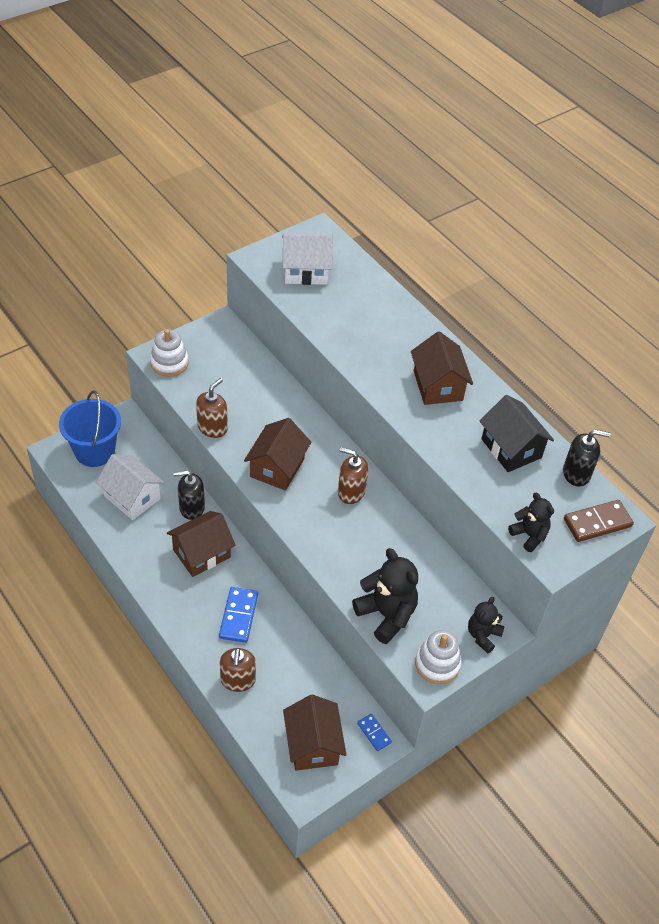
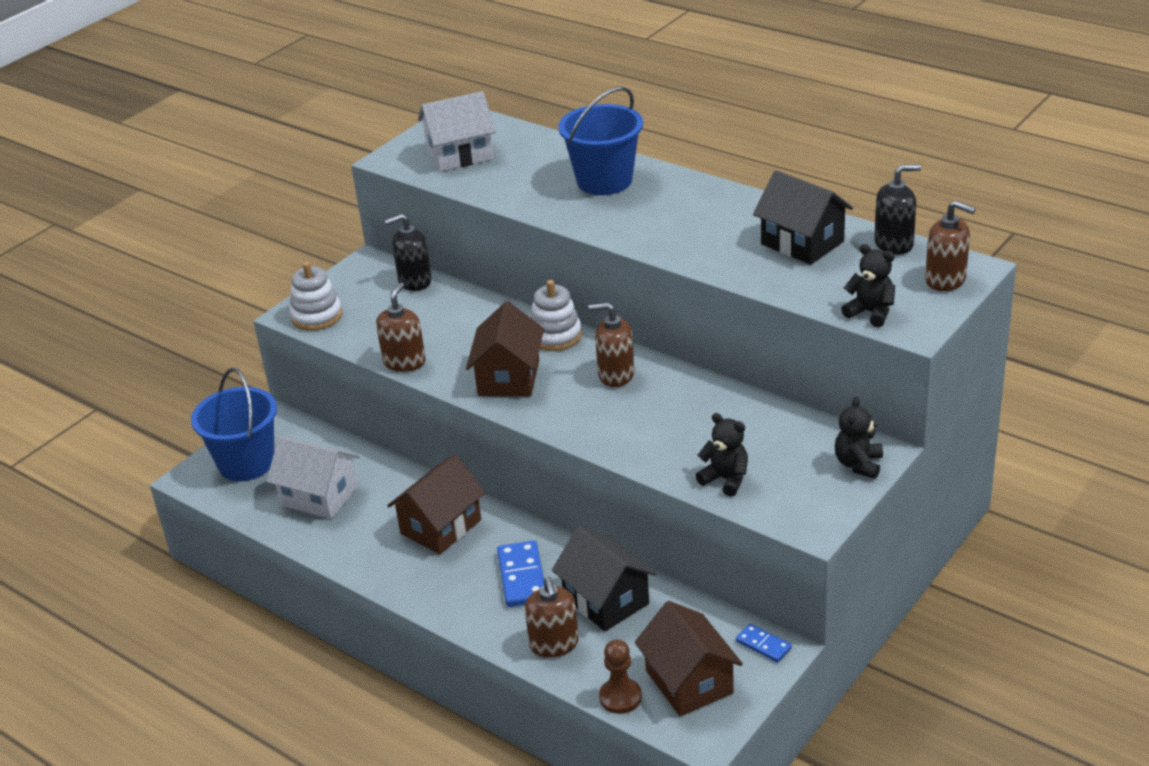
camera: 10 degrees left, 15 degrees down
(191, 508) = (404, 484): black soap dispenser -> black soap dispenser (414, 281)
(263, 740) = (620, 697): none -> brown pawn
(286, 656) = (606, 600): none -> black house
(386, 615) = (725, 479): black teddy bear -> black teddy bear, size x0.60
(397, 335) = (604, 181): none -> blue bucket
(437, 664) = (816, 508): white stacking toy -> white stacking toy (555, 336)
(438, 386) = (680, 212): brown house -> none
(597, 523) = (945, 280): brown domino -> brown soap dispenser

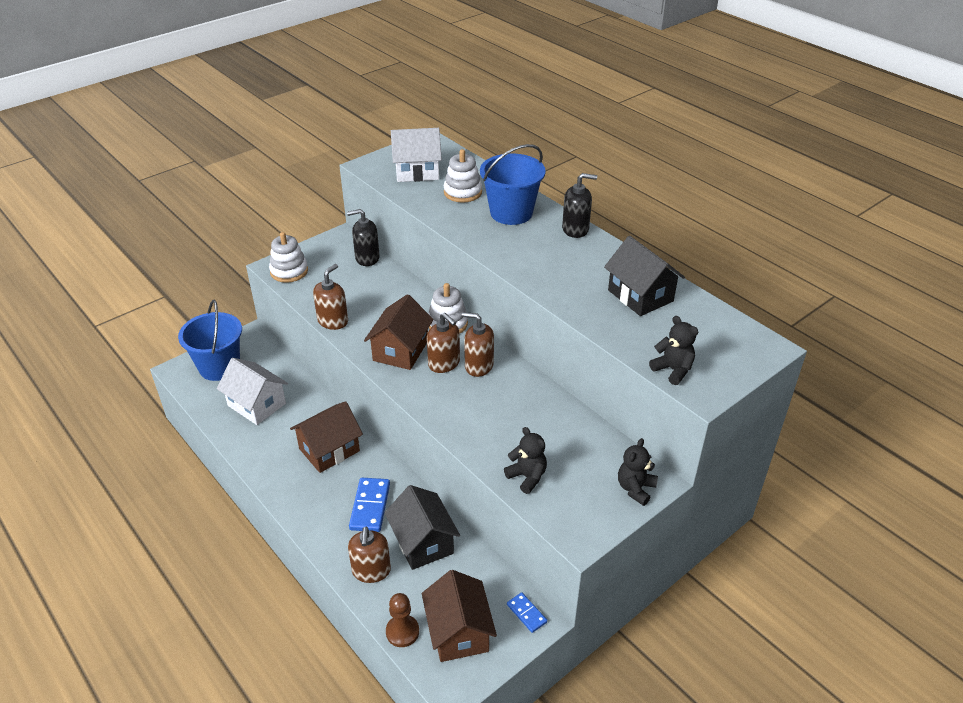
camera: 10 degrees right, 5 degrees up
(531, 168) = (463, 192): none -> white stacking toy
(894, 244) = (712, 312): black soap dispenser -> black soap dispenser (575, 229)
(945, 280) = (743, 353): brown soap dispenser -> brown soap dispenser (444, 363)

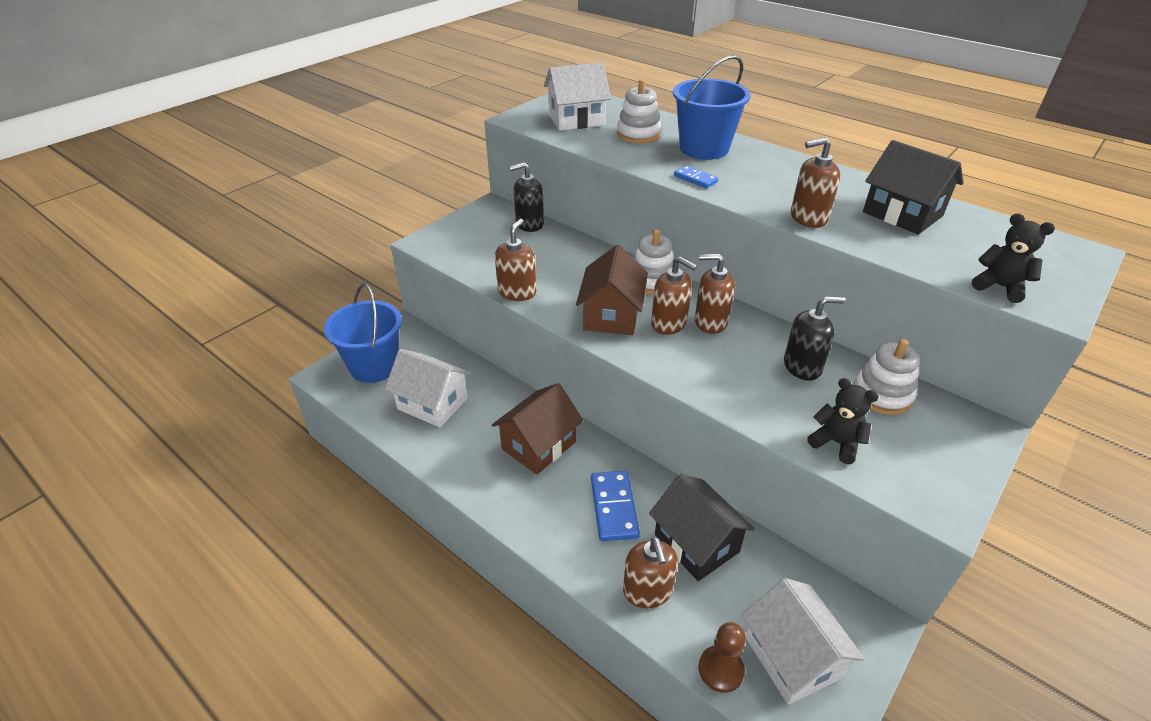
camera: 10 degrees left, 0 degrees up
(289, 271) = (444, 245): white stacking toy -> white stacking toy (882, 394)
(459, 632) = (792, 657): brown house -> white house
(526, 613) = (863, 616): blue domino -> blue domino (695, 179)
(559, 291) = (808, 218): none -> brown soap dispenser
(575, 229) = (784, 158): black soap dispenser -> black soap dispenser (802, 366)
(635, 488) = (970, 439): black teddy bear -> none

